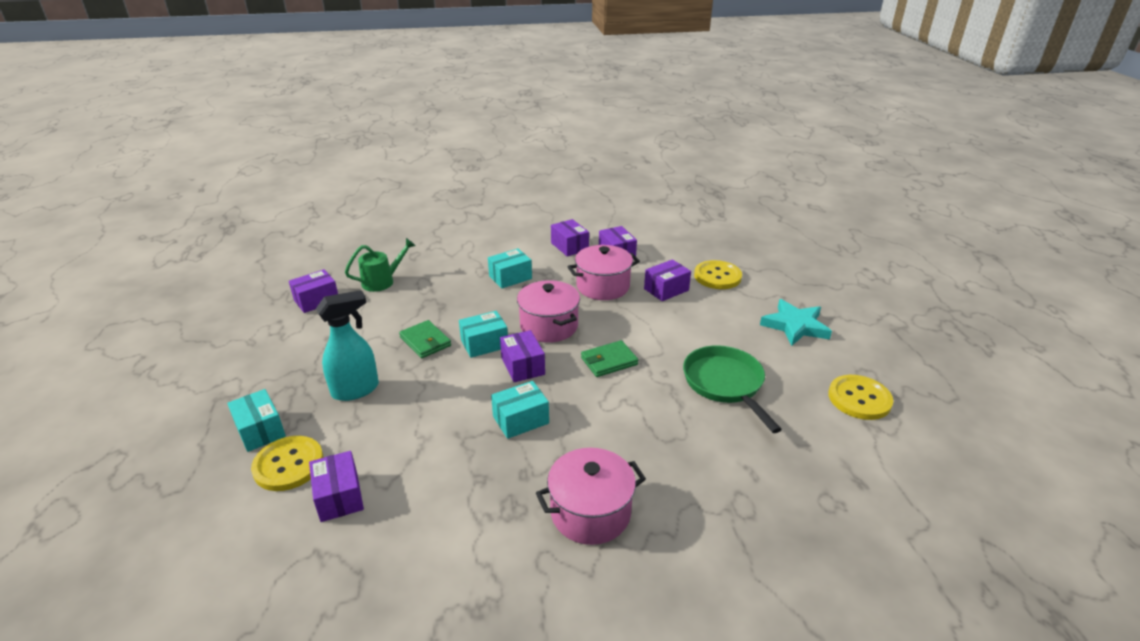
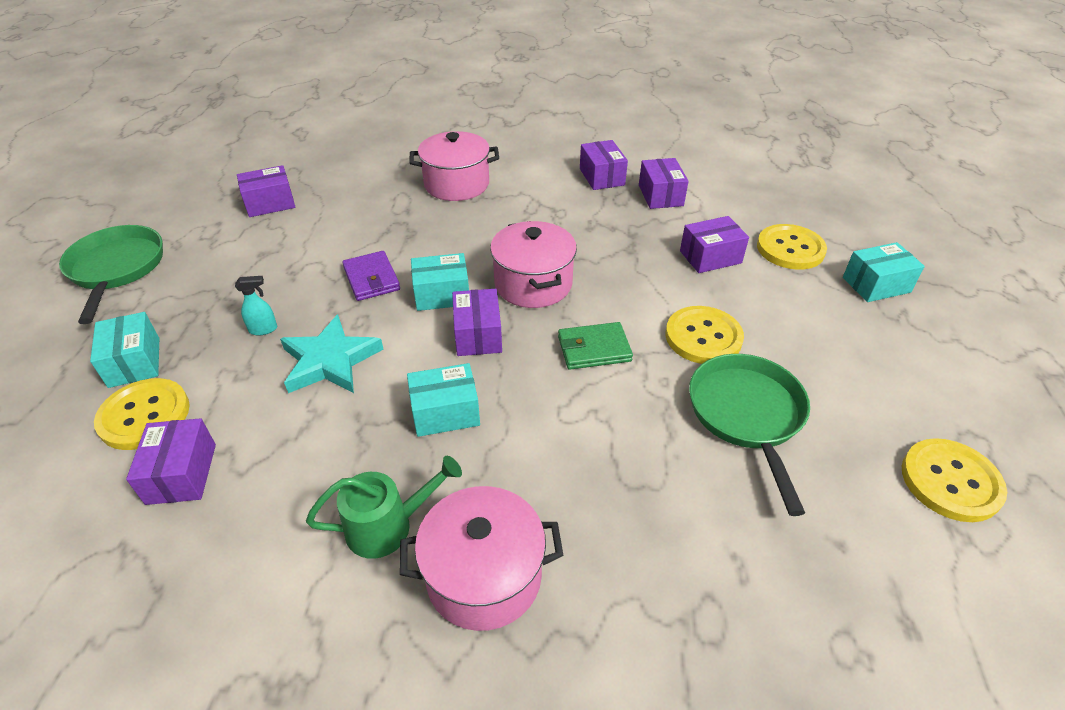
camera: 15 degrees right, 10 degrees up
(208, 367) = (117, 269): none -> green pan
(356, 390) = (263, 329): turquoise spray bottle -> turquoise spray bottle, size x0.46
(382, 281) = (354, 190): green watering can -> green watering can (388, 526)
(425, 341) = (371, 279): green wallet -> purple wallet
(510, 277) = (510, 208): turquoise box -> turquoise box (876, 285)
(603, 286) = (625, 239): pink pot -> pink pot (456, 184)
(680, 341) = (703, 337): none -> yellow button
(795, 326) = (883, 343): turquoise star -> turquoise star (330, 361)

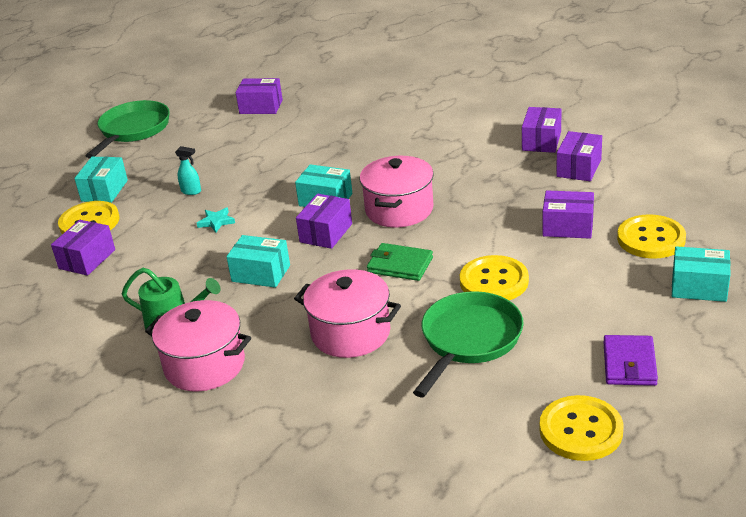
camera: 35 degrees right, 10 degrees down
(330, 361) = (216, 222): turquoise star -> turquoise star, size x0.48
(371, 279) = (286, 176): purple wallet -> purple wallet (629, 364)
(456, 184) = (411, 122): pink pot -> pink pot (350, 333)

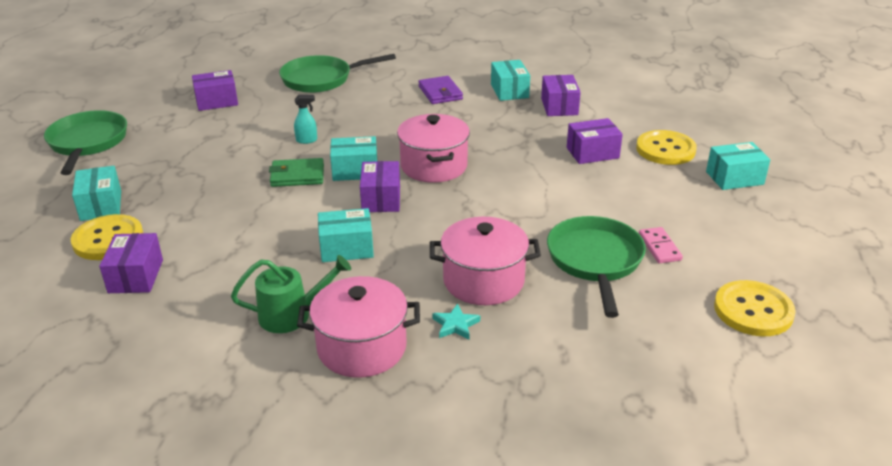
camera: 30 degrees left, 0 degrees up
(191, 191) = (205, 188): turquoise spray bottle -> turquoise spray bottle (307, 140)
(216, 222) = (257, 211): turquoise star -> turquoise star (455, 325)
(368, 98) = (321, 79): none -> green pan
(400, 265) = (477, 212): green wallet -> green wallet (297, 175)
(494, 281) = (571, 208): yellow button -> none
(541, 141) = (509, 91): purple box -> turquoise box
(545, 342) = (659, 247): none -> pink domino
(629, 364) = (739, 248): purple wallet -> purple wallet (440, 93)

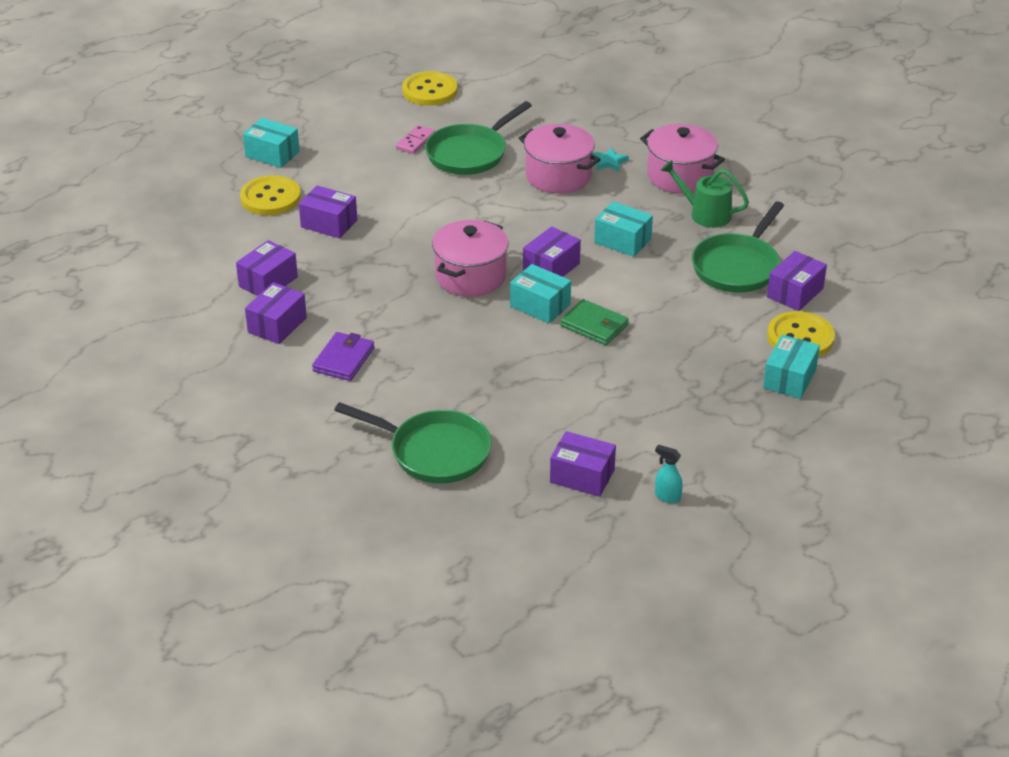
camera: 140 degrees left, 5 degrees up
(87, 143) = (764, 477): green pan -> green pan (737, 266)
(307, 140) = (544, 364): turquoise spray bottle -> turquoise spray bottle (667, 496)
(509, 91) = (277, 325): turquoise box -> purple box

